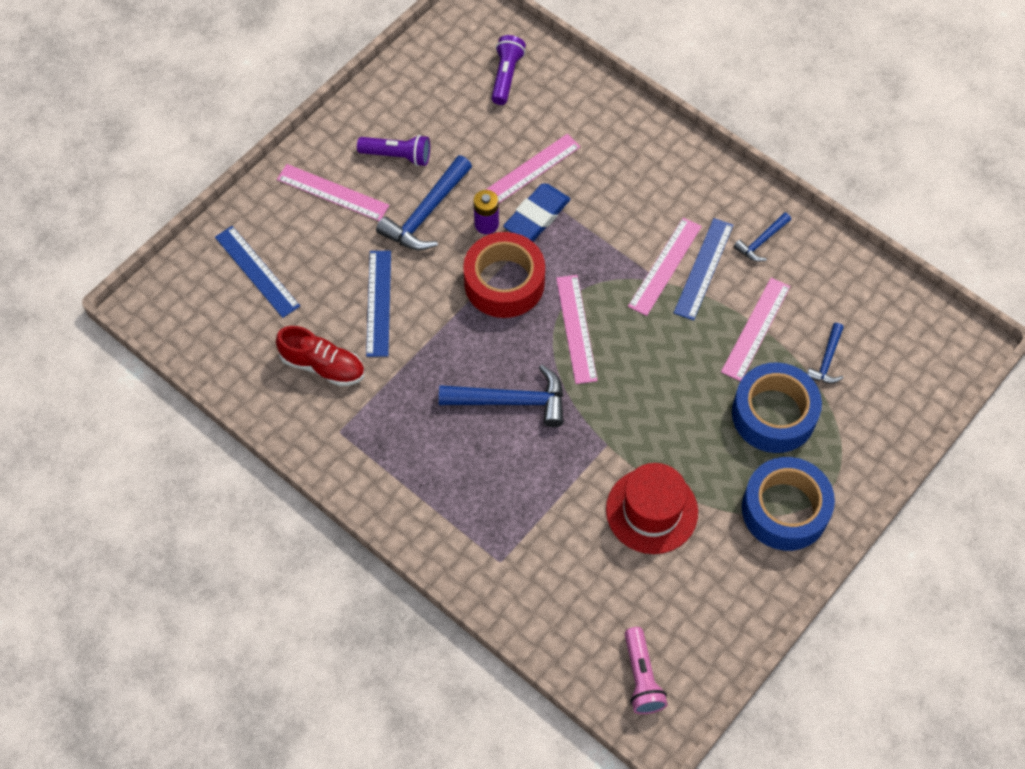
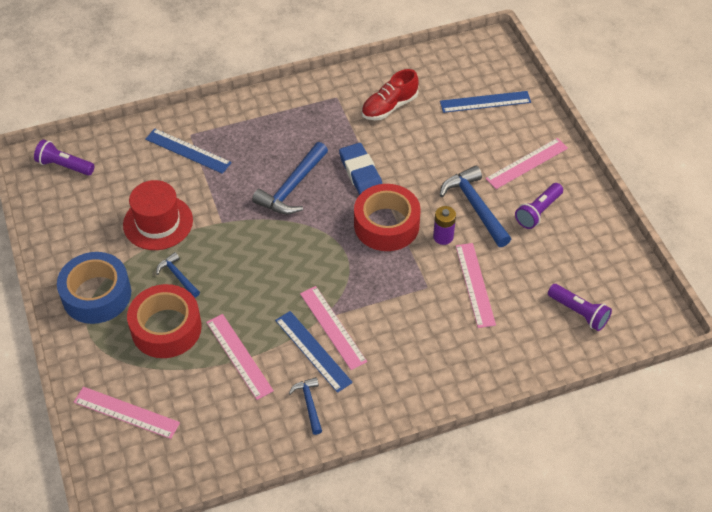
camera: 120 degrees right, 10 degrees down
(379, 303) = (417, 152): blue ruler -> blue ruler (188, 151)
(537, 216) = (430, 269): blue eraser -> blue eraser (360, 173)
(576, 328) = (320, 247): pink ruler -> pink ruler (126, 412)
(641, 677) = (64, 166): pink flashlight -> purple flashlight
(773, 414) = (166, 328): blue tape -> red tape
(827, 360) = (179, 387): blue hammer -> blue hammer (178, 276)

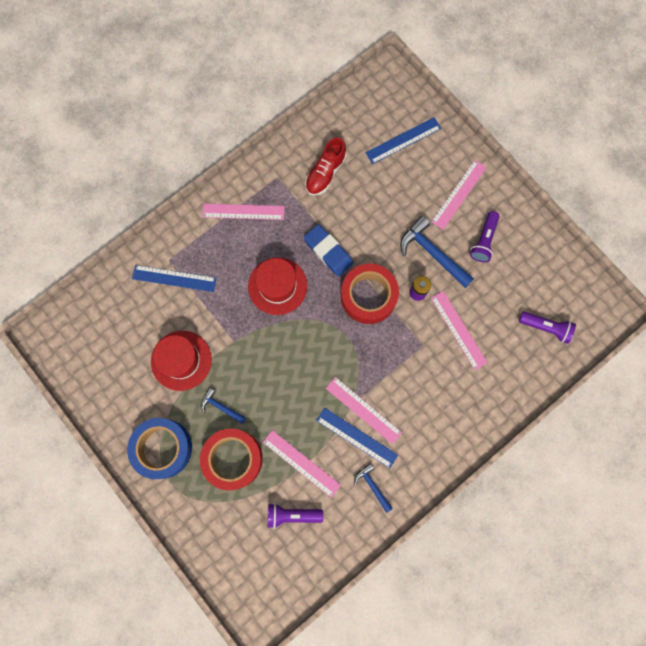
camera: 20 degrees left, 25 degrees up
(64, 166) = (75, 331): purple flashlight -> purple flashlight (292, 515)
(126, 412) = (235, 546): pink ruler -> pink ruler (243, 211)
(292, 188) = (277, 286): blue hammer -> red hat

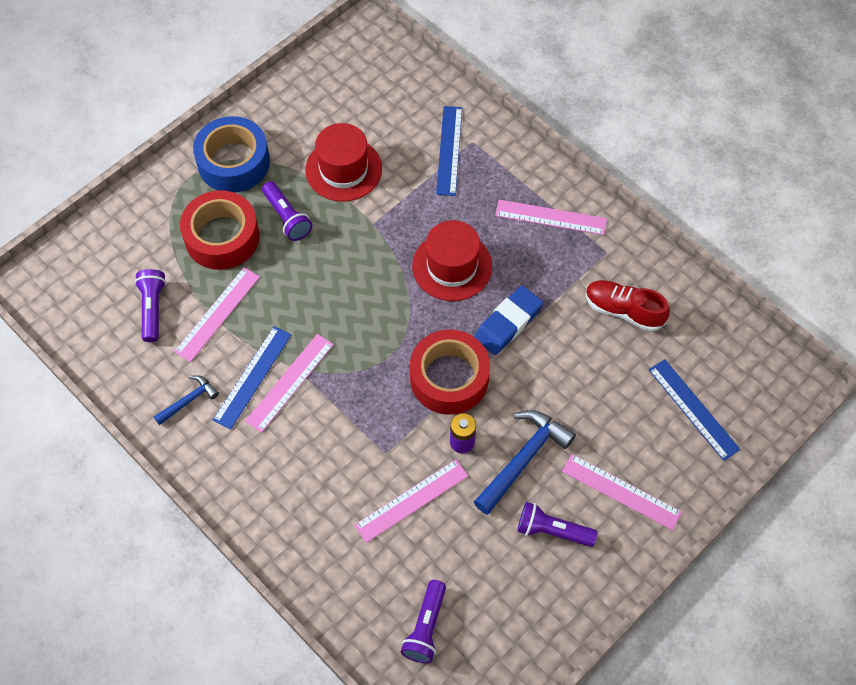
camera: 85 degrees right, 15 degrees down
(220, 407) = (287, 217): blue hammer -> purple flashlight
(243, 211) = (551, 217): pink ruler -> pink ruler turned 75 degrees counterclockwise

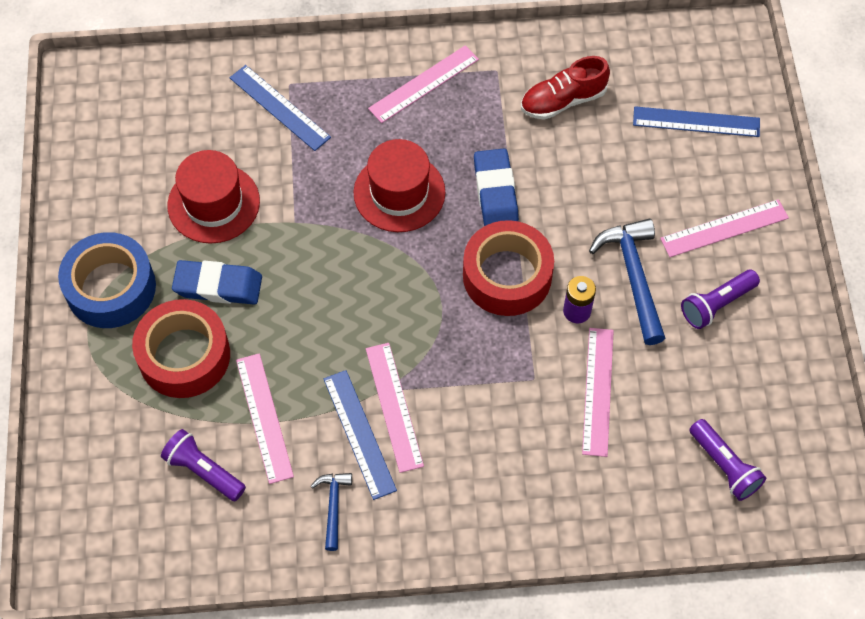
camera: 50 degrees left, 0 degrees up
(287, 217) = (218, 286): purple flashlight -> blue eraser

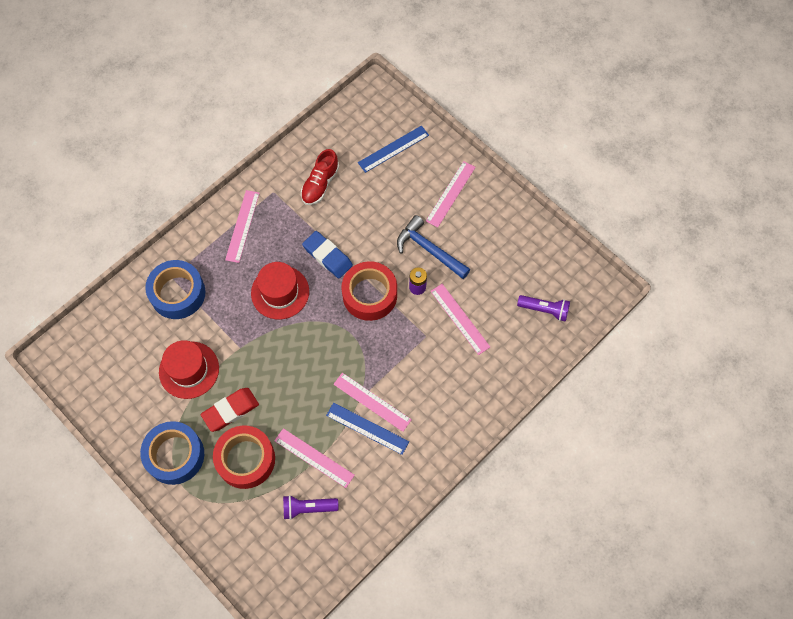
camera: 40 degrees left, 5 degrees up
(218, 286) = (230, 410): blue eraser -> red eraser
(279, 107) = (178, 293): blue ruler -> blue tape
(333, 506) = (386, 473): blue hammer -> none
(716, 304) = (478, 234): purple flashlight -> none

